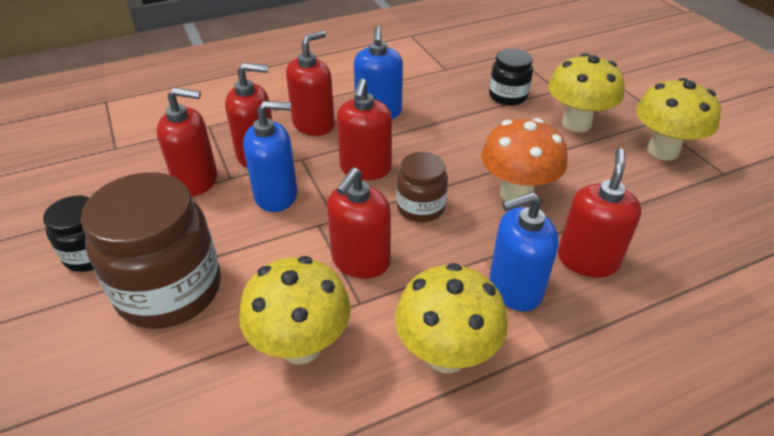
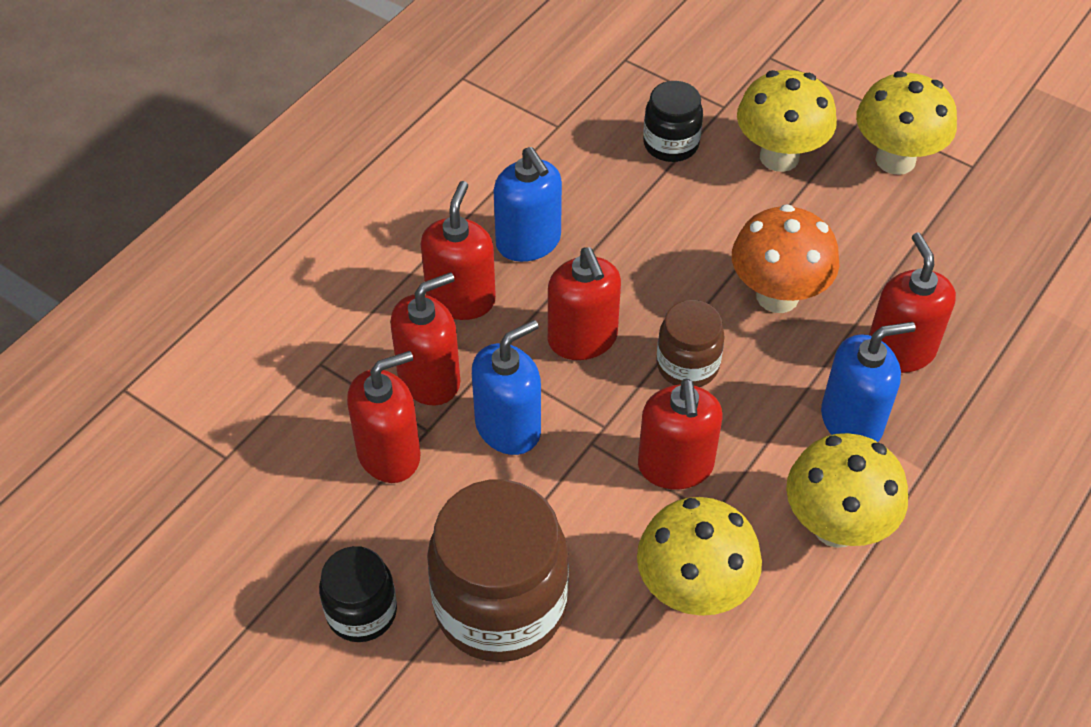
camera: 30 degrees left, 10 degrees up
(515, 288) = (852, 420): blue soap dispenser -> blue soap dispenser turned 150 degrees counterclockwise

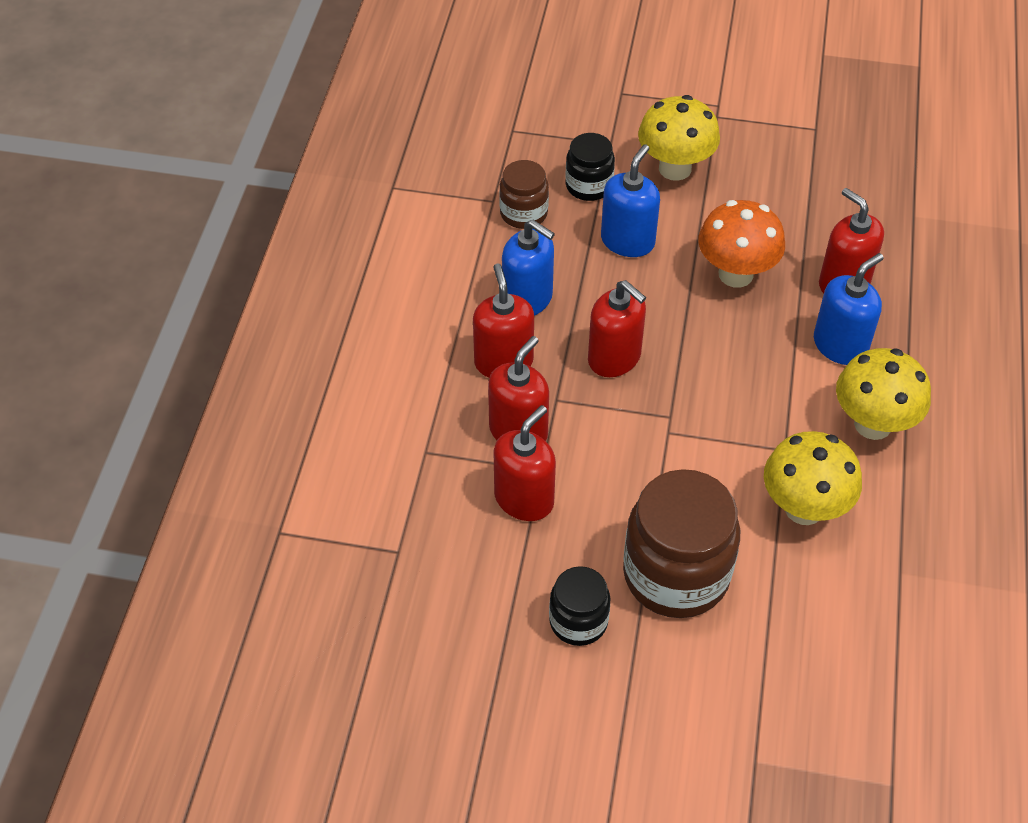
camera: 25 degrees left, 0 degrees up
(508, 427) = (601, 444): blue soap dispenser -> blue soap dispenser (627, 241)
(675, 466) = (738, 425): red soap dispenser -> none
(687, 365) = (702, 349): brown jar -> brown jar (523, 213)
(895, 160) = (759, 142): yellow mushroom -> none

